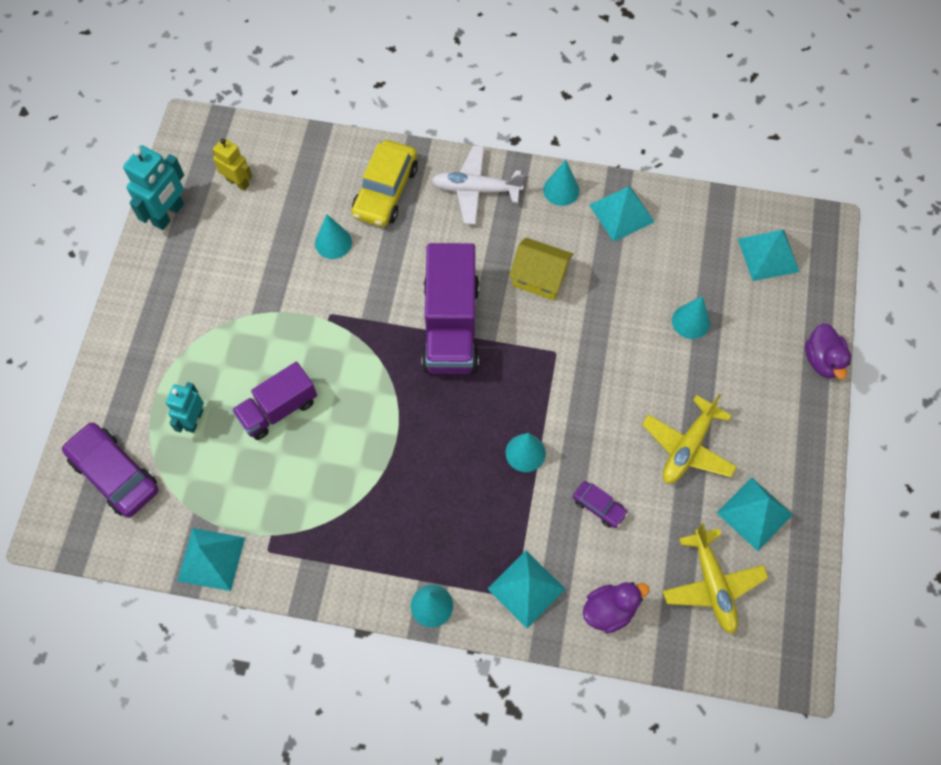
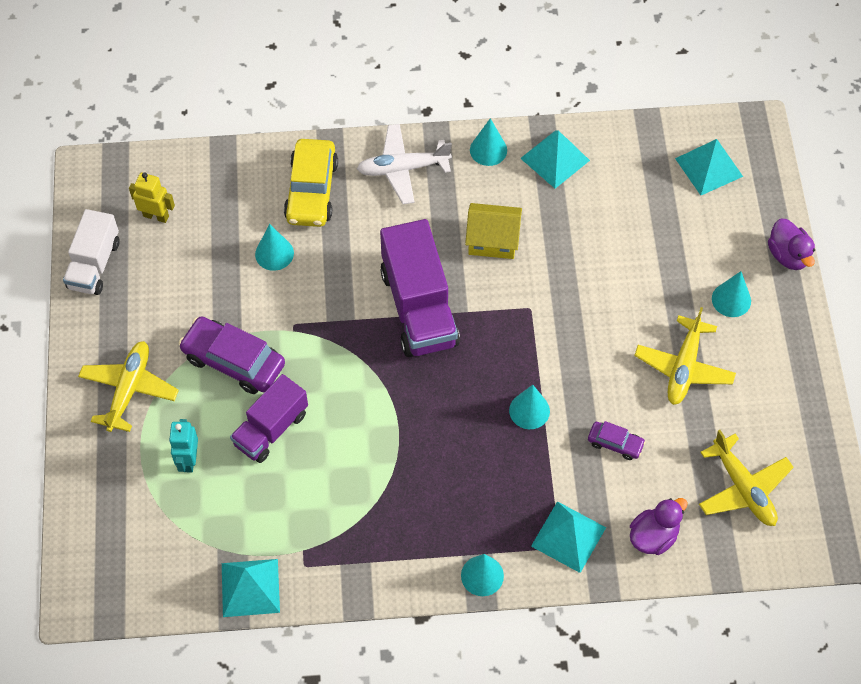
camera: 15 degrees left, 5 degrees down
(115, 474) = (125, 531): purple car -> purple car (233, 361)
(162, 339) = (129, 389): none -> yellow plane
(169, 214) = (94, 264): turquoise robot -> white truck
(691, 321) = (652, 248): turquoise cone -> turquoise cone (731, 299)
(754, 513) = (764, 413): turquoise pyramid -> none

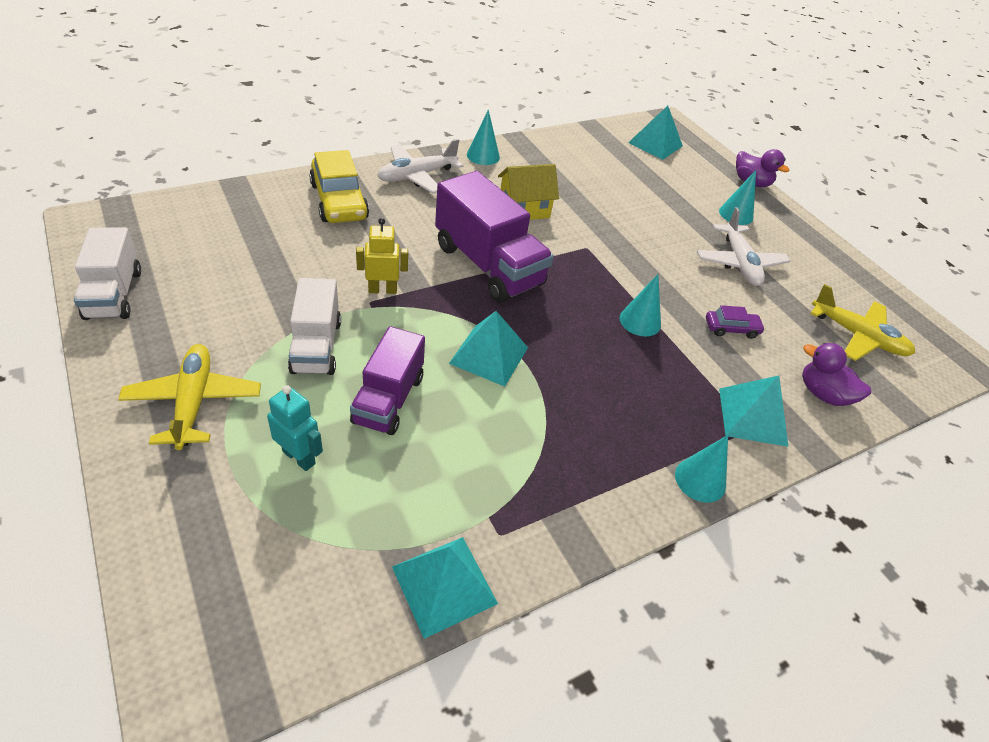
camera: 30 degrees left, 15 degrees down
(156, 216) = (179, 243): yellow robot -> yellow robot (382, 290)
(188, 460) = (299, 457): turquoise robot -> turquoise robot turned 150 degrees clockwise
(233, 361) = (316, 346): purple car -> white truck
(274, 253) = (322, 251): turquoise cone -> none
(555, 159) = (539, 154): turquoise pyramid -> turquoise pyramid (489, 355)
(653, 536) = (823, 394): purple duck -> purple duck turned 75 degrees counterclockwise
(684, 367) = (739, 263): yellow plane -> white plane

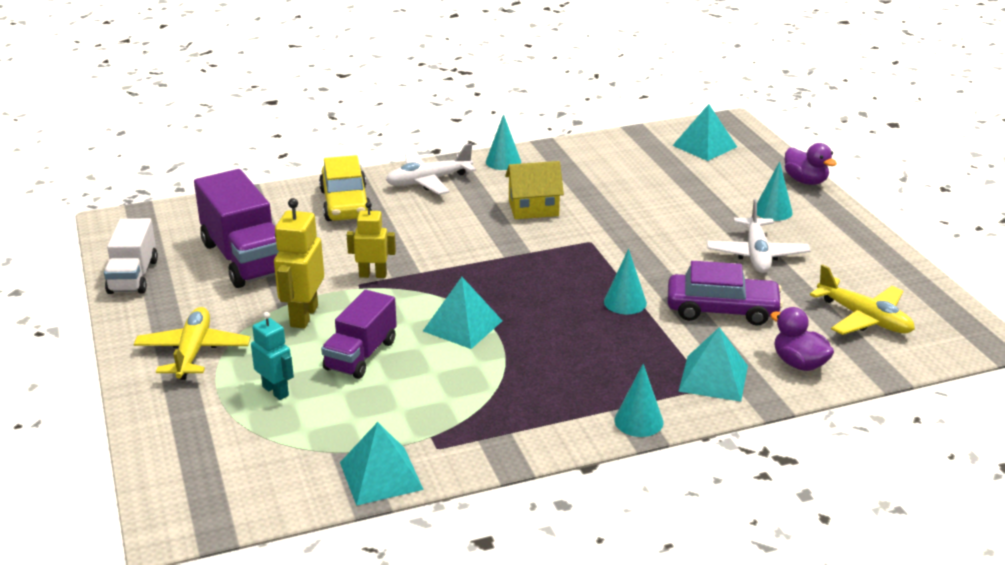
camera: 15 degrees right, 15 degrees down
(316, 346) = (303, 316): white truck -> yellow robot
(488, 265) = (482, 256): purple truck -> purple truck (245, 258)
(731, 329) = (722, 310): purple car -> purple car, size x1.93

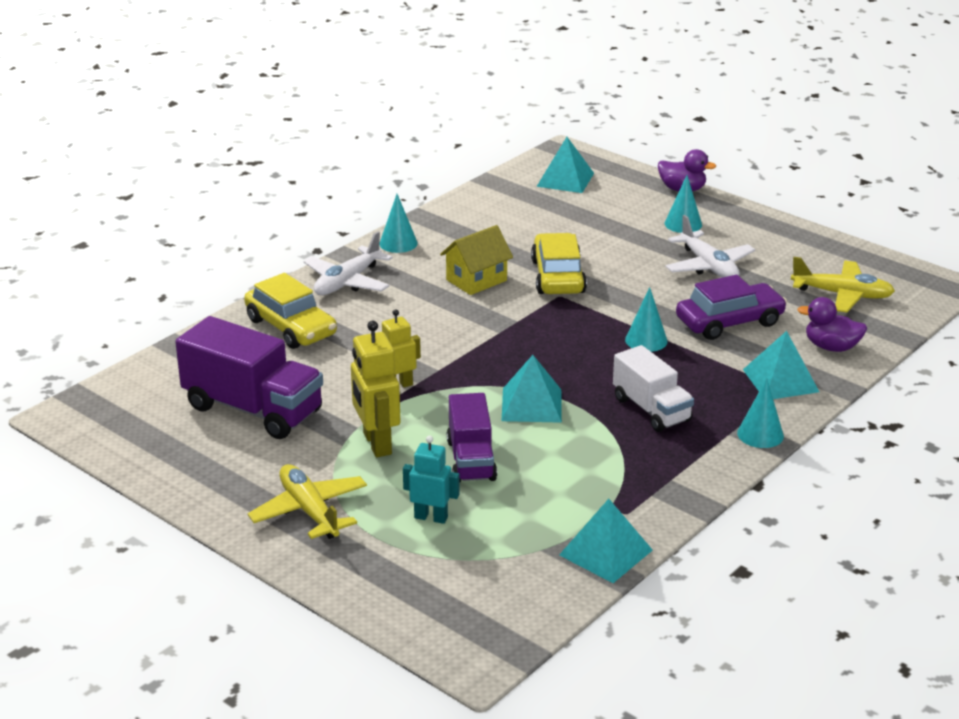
camera: 30 degrees left, 0 degrees up
(133, 276) = (157, 462): white truck -> white truck (651, 409)
(607, 225) = (558, 276): none -> yellow car

